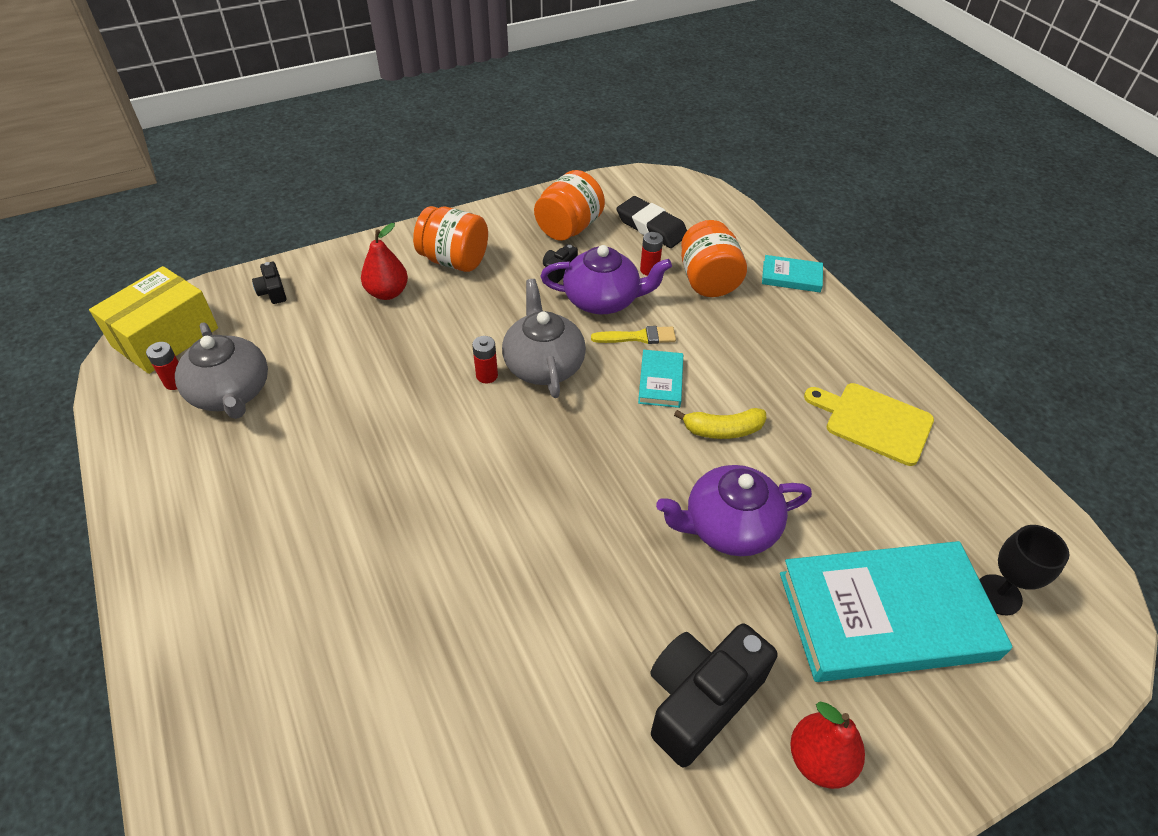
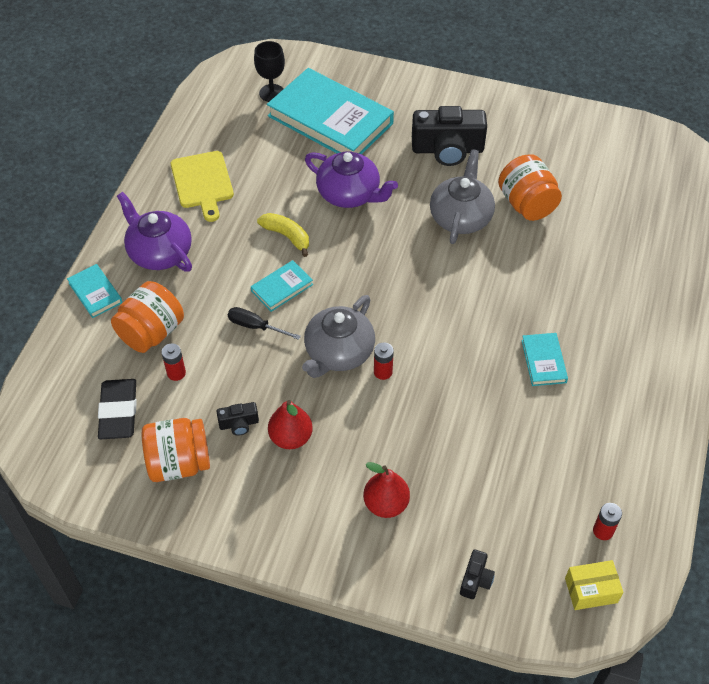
camera: 135 degrees left, 5 degrees up
(165, 337) = (591, 590): yellow box -> yellow box, size x0.55
(231, 393) = (566, 488): grey teapot -> grey teapot (461, 217)
(332, 491) = (543, 361): none -> turquoise book
(454, 260) = (304, 499): orange jar -> orange jar (526, 204)
(603, 300) = (241, 373): purple teapot -> purple teapot (159, 252)
(638, 337) = (255, 326): yellow brush -> black screwdriver
(819, 759) = (424, 105): red pear -> red pear (291, 437)

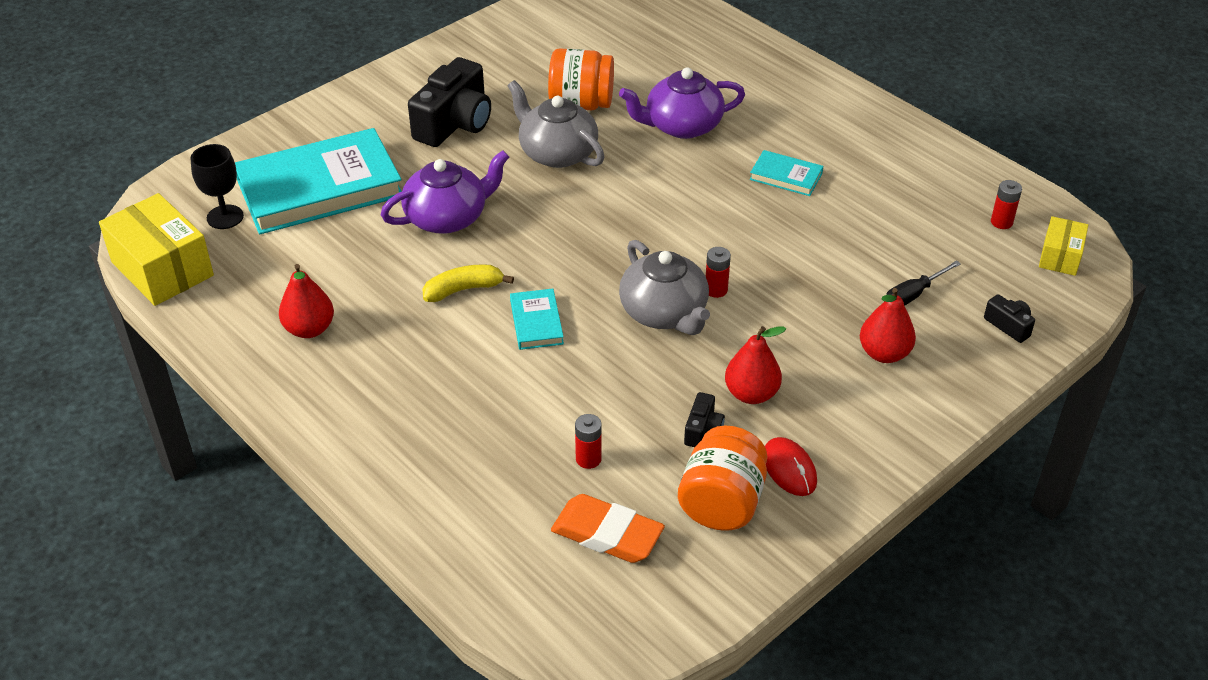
camera: 60 degrees left, 10 degrees down
(95, 293) = (398, 493): turquoise book -> none
(118, 412) = (607, 534): black eraser -> orange eraser
(151, 332) = (508, 460): orange jar -> none
(159, 252) = (386, 408): purple teapot -> purple teapot (682, 126)
(202, 182) = (309, 329): yellow cutting board -> red pear
(208, 92) = (162, 269): none -> yellow box
(232, 490) = (789, 469): none -> red mouse
(255, 326) = (574, 365): black screwdriver -> black screwdriver (913, 295)

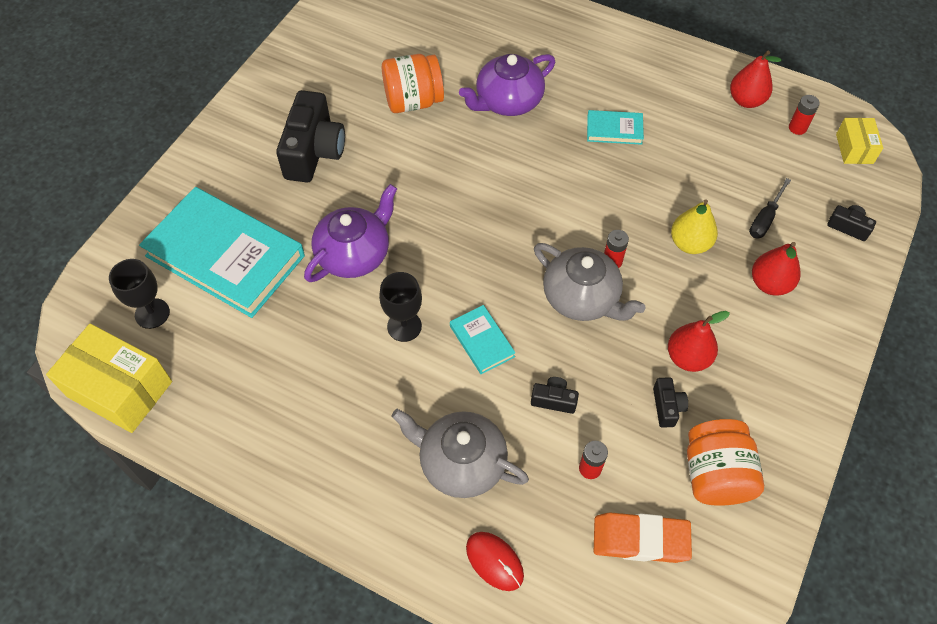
camera: 20 degrees left, 15 degrees up
(309, 329) = (288, 412): red pear -> red pear (746, 100)
(319, 188) = (225, 256): turquoise book -> turquoise book turned 75 degrees clockwise
(464, 289) = (404, 326): yellow banana -> black goblet
(557, 153) = (417, 158): grey teapot -> grey teapot (461, 462)
(583, 391) = (554, 400): none -> black camera
(789, 469) = (751, 422): red mouse -> red mouse (494, 561)
(812, 295) = (689, 243): none -> yellow pear

